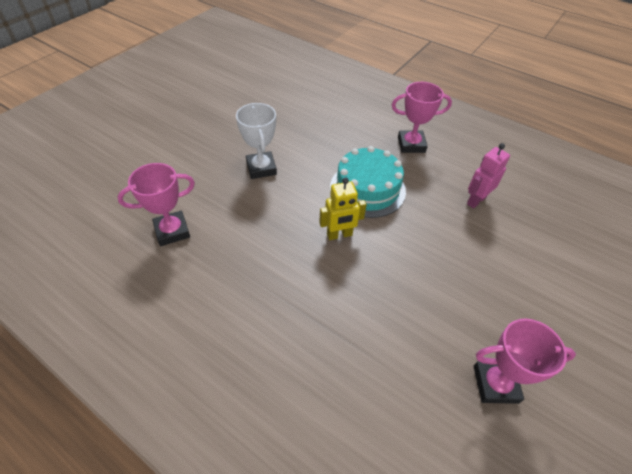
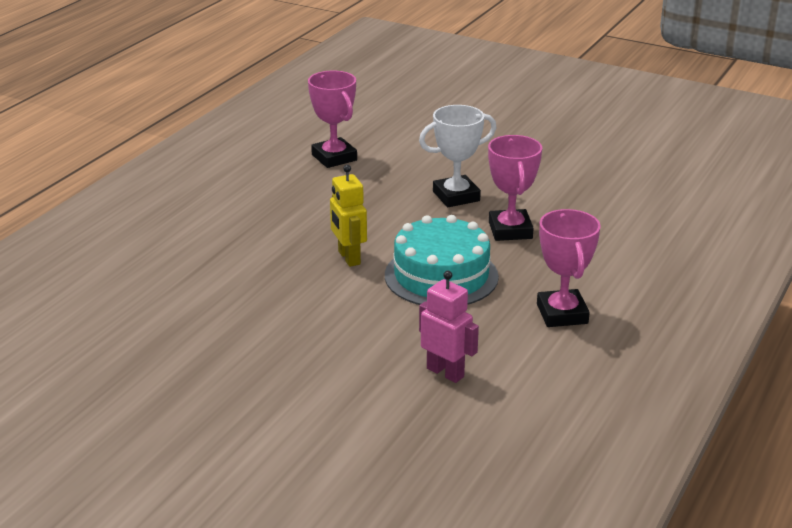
camera: 85 degrees right, 20 degrees down
(495, 384) = (137, 365): pink trophy -> pink trophy (510, 230)

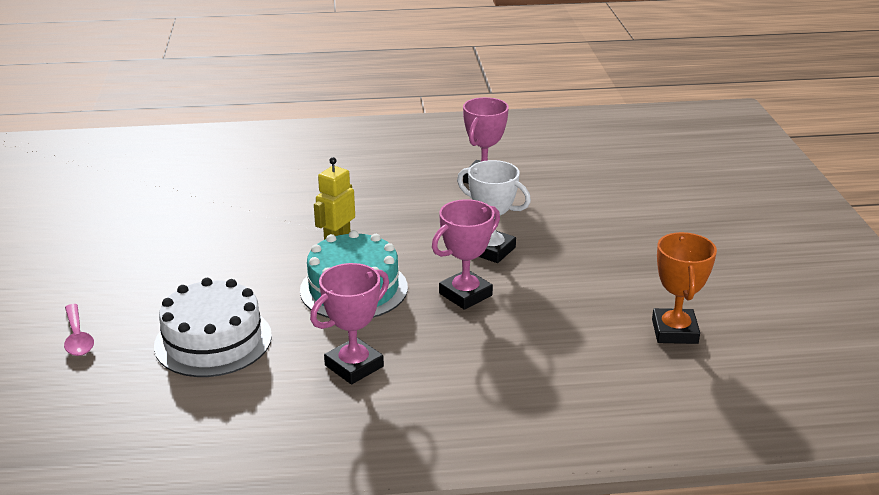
camera: 55 degrees right, 0 degrees up
(350, 452) = (78, 337): none -> pink spoon
(445, 372) = (213, 340): pink robot -> white cake
(650, 173) = (674, 331): none -> orange trophy

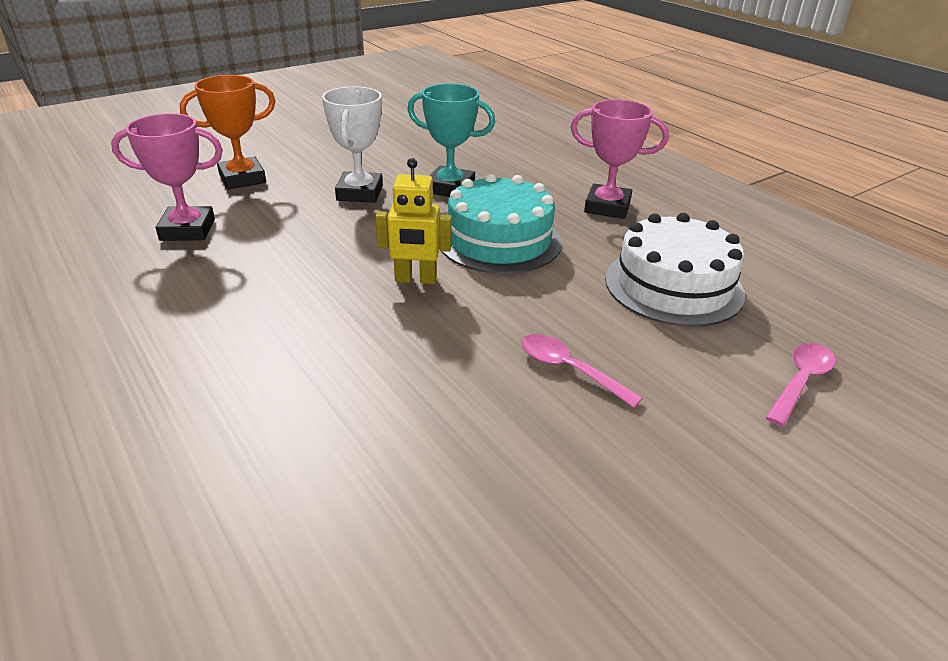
camera: 120 degrees left, 5 degrees up
(192, 263) = (569, 370): none -> pink spoon
(465, 294) = (450, 188): pink trophy -> turquoise trophy
(674, 331) = (421, 115): orange trophy -> orange trophy (242, 179)

